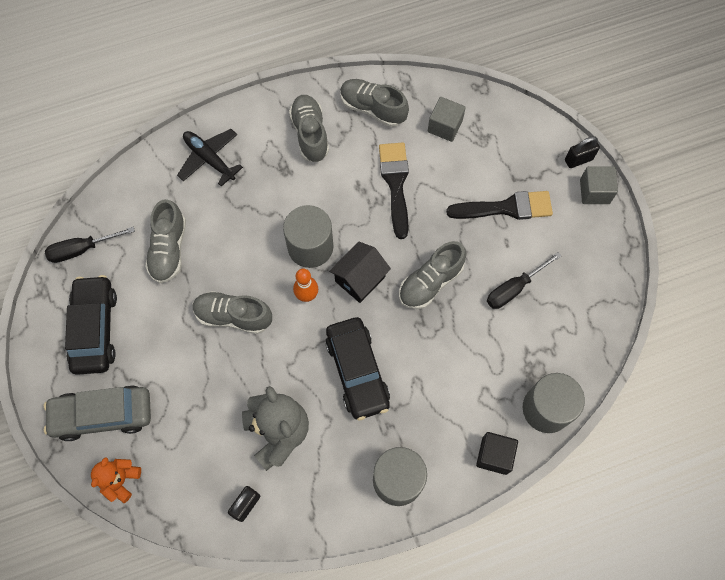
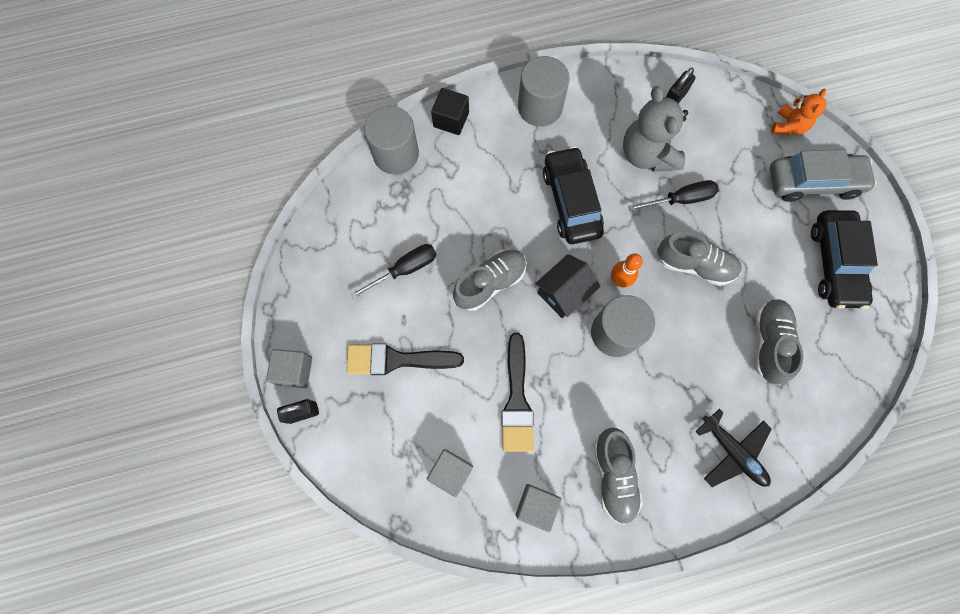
camera: 175 degrees left, 5 degrees up
(82, 249) = (863, 351): black screwdriver -> black screwdriver (680, 199)
(372, 108) = (536, 505): grey shoe -> grey cube

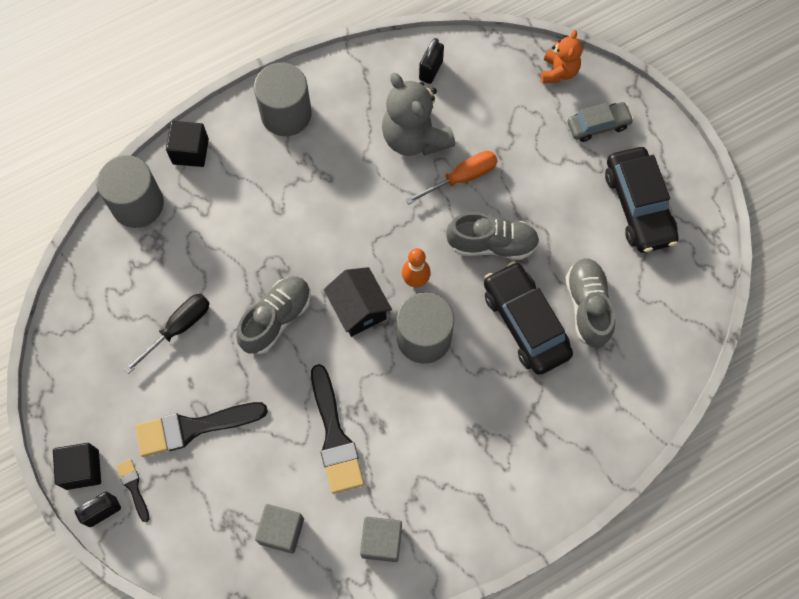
camera: 15 degrees left, 5 degrees down
(294, 371) = (82, 469): grey cube -> black cube
(334, 398) = (133, 487): none -> black brush
(563, 292) = (358, 309): black house -> black house turned 60 degrees counterclockwise
(571, 201) = (344, 209): black car -> black car (525, 323)
(614, 476) = (456, 488): grey shoe -> none
(680, 199) = (462, 178): black screwdriver -> orange screwdriver
(733, 452) = (575, 430): black plane -> none
(813, 182) = (598, 125): grey car -> grey car, size x0.60

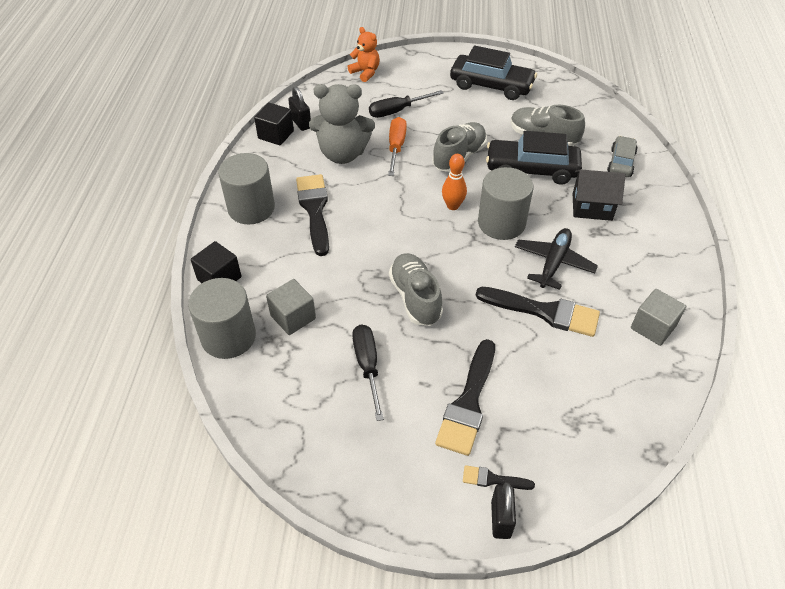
camera: 55 degrees left, 20 degrees down
(82, 469) = (445, 515): black cube -> black cube (276, 135)
(281, 531) = (605, 387): grey cube -> grey cube (293, 317)
(322, 166) = (314, 210): none -> black brush
(358, 309) = (449, 246): black house -> black house (592, 207)
(403, 413) = (553, 263): none -> black plane
(519, 143) = (397, 111): none -> black screwdriver
(598, 125) = (420, 75): grey car -> grey car (621, 162)

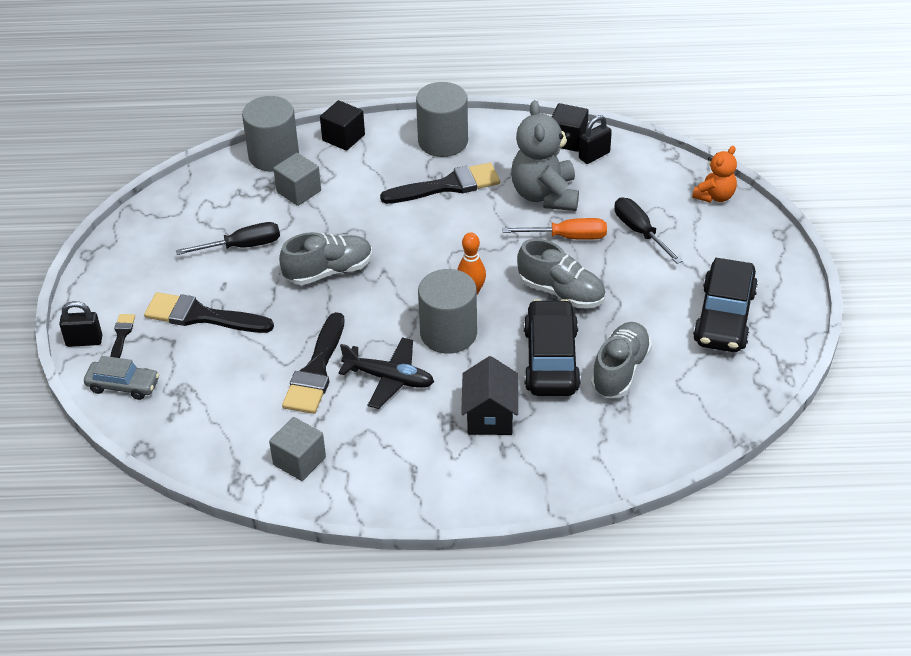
camera: 85 degrees right, 5 degrees down
(621, 162) = (584, 450): grey car -> grey car (123, 386)

